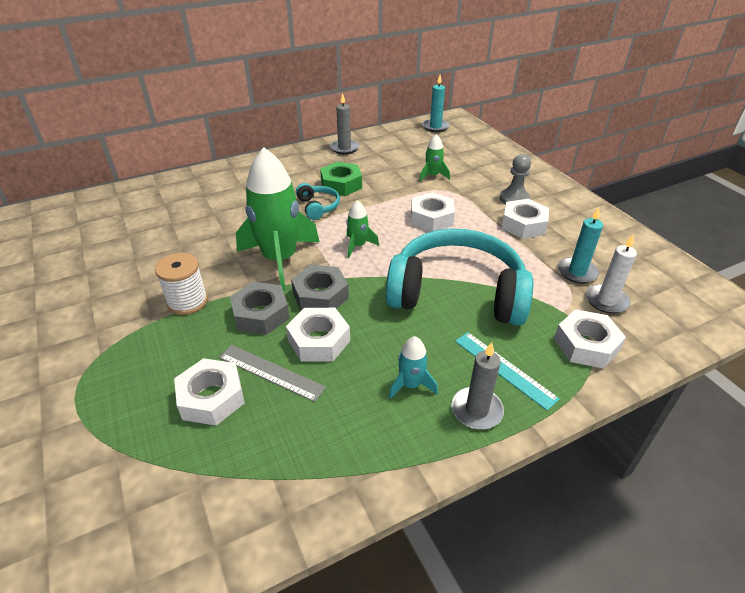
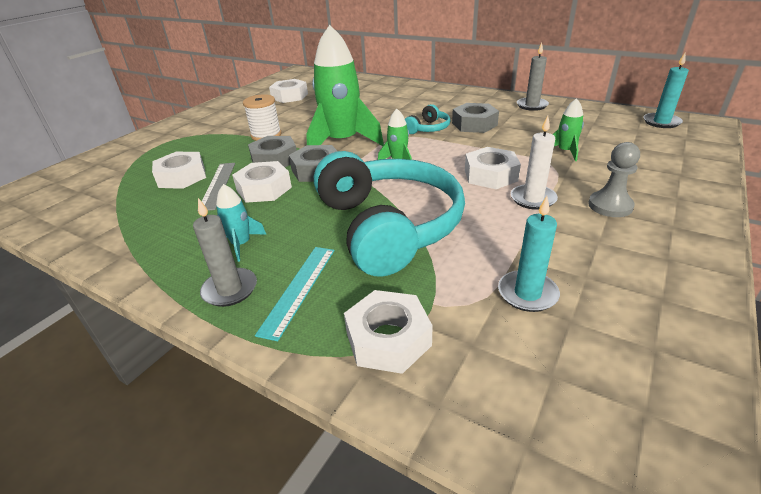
camera: 60 degrees right, 5 degrees down
(341, 184) = (474, 124): green nut -> grey nut
(523, 224) = (567, 227): white nut -> white nut (289, 96)
(606, 301) = (497, 335): white candle -> white candle (533, 199)

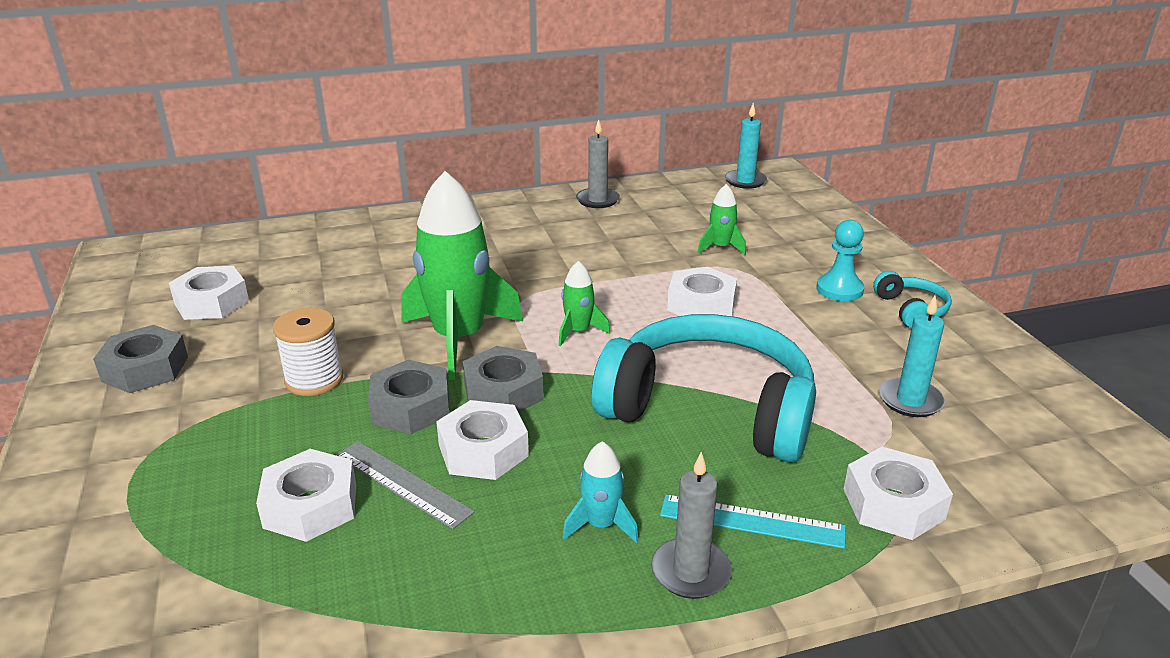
camera: 50 degrees left, 5 degrees down
(299, 289) = (751, 521): turquoise ruler -> turquoise ruler turned 45 degrees counterclockwise
(428, 128) = (535, 275): turquoise headphones -> turquoise headphones (911, 309)
(474, 124) = (578, 248): grey nut -> grey nut (145, 369)
(533, 199) = (777, 312): white candle -> none
(610, 206) = (839, 289): grey pawn -> turquoise pawn

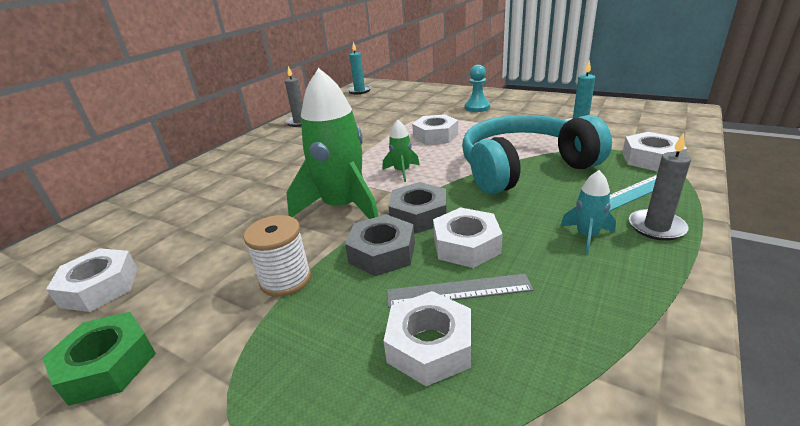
camera: 40 degrees left, 0 degrees up
(145, 369) = (107, 365): grey nut -> green nut
(720, 247) = (399, 114): green rocket -> none
(911, 309) = (515, 102): turquoise headphones -> none

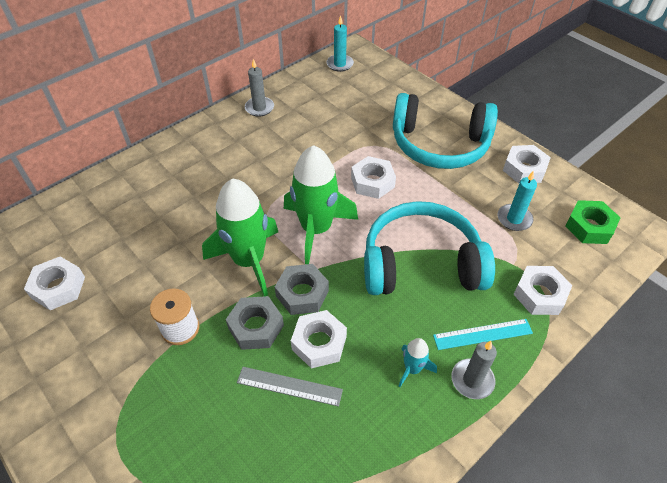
camera: 15 degrees right, 20 degrees up
(107, 365) = (57, 363): green nut -> green nut (589, 227)
(402, 172) = (316, 229): green rocket -> green rocket, size x2.21
(429, 346) = (247, 425): white nut -> white nut (524, 169)
(477, 107) = (439, 145): turquoise pawn -> turquoise headphones

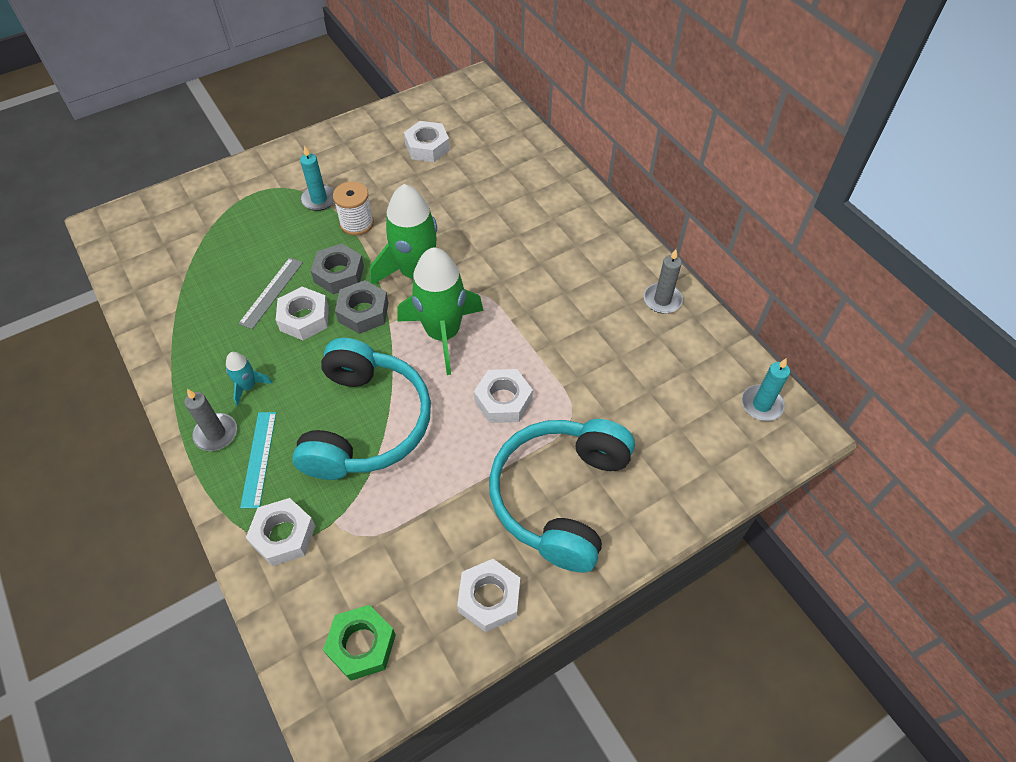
camera: 100 degrees right, 5 degrees up
(514, 219) = (401, 549): turquoise candle -> turquoise candle (319, 199)

